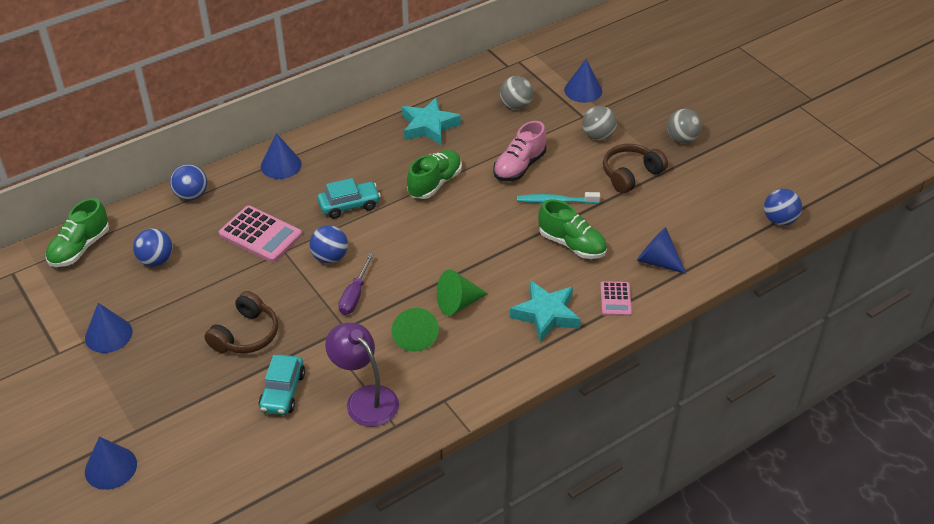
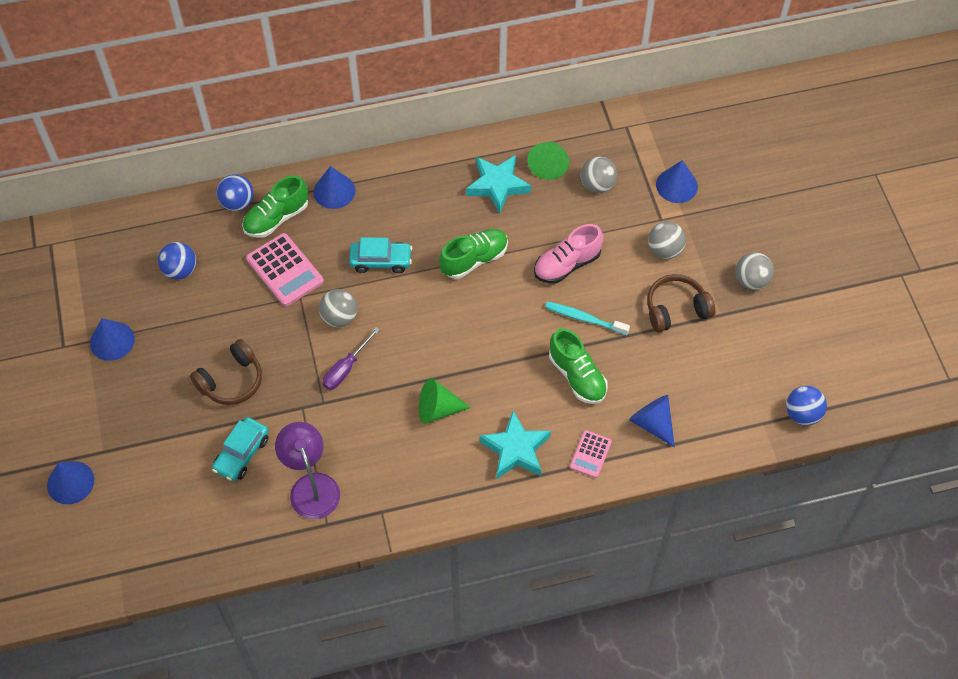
camera: 20 degrees right, 15 degrees up
(80, 248) = (117, 234): green shoe -> green shoe (276, 218)
(330, 257) = (339, 317): blue ball -> grey ball
(414, 336) = (382, 433): green cone -> green cone (548, 165)

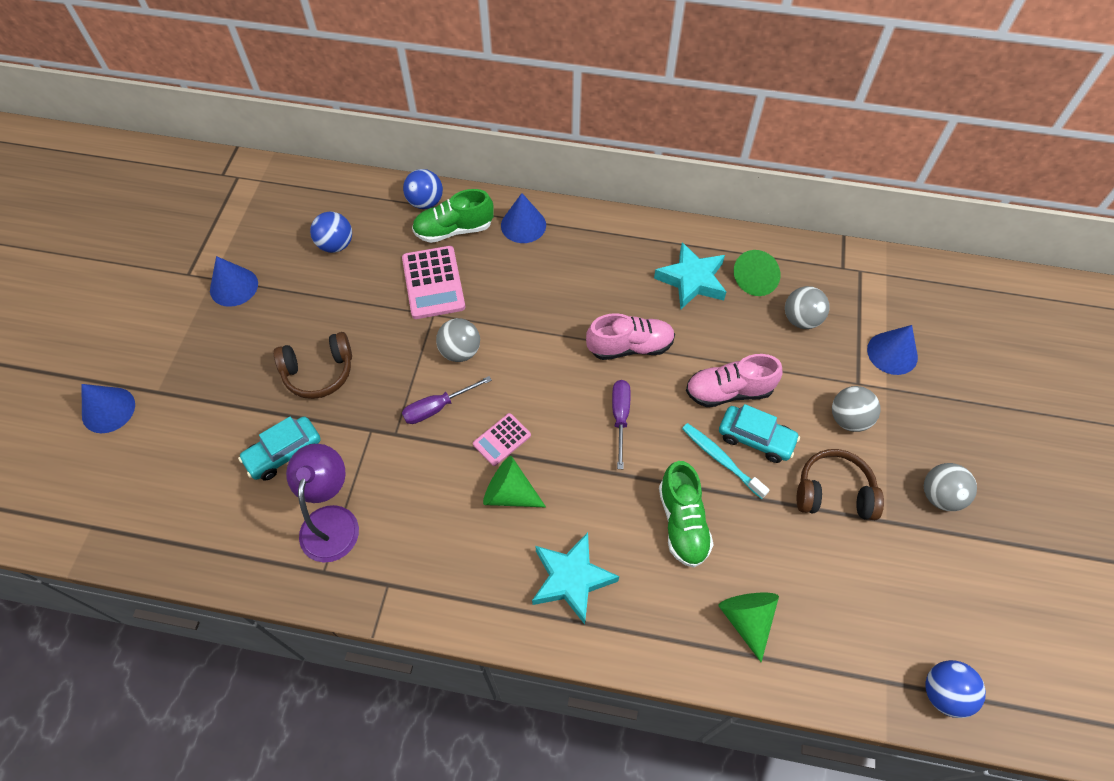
camera: 25 degrees right, 0 degrees up
(381, 261) = (533, 310): turquoise car -> turquoise car (755, 438)
(474, 259) = (630, 347): green shoe -> pink shoe
(493, 318) = (620, 417): none -> purple screwdriver
(590, 454) = (655, 624): pink calculator -> pink calculator (502, 440)
(652, 423) = (747, 619): blue cone -> green cone

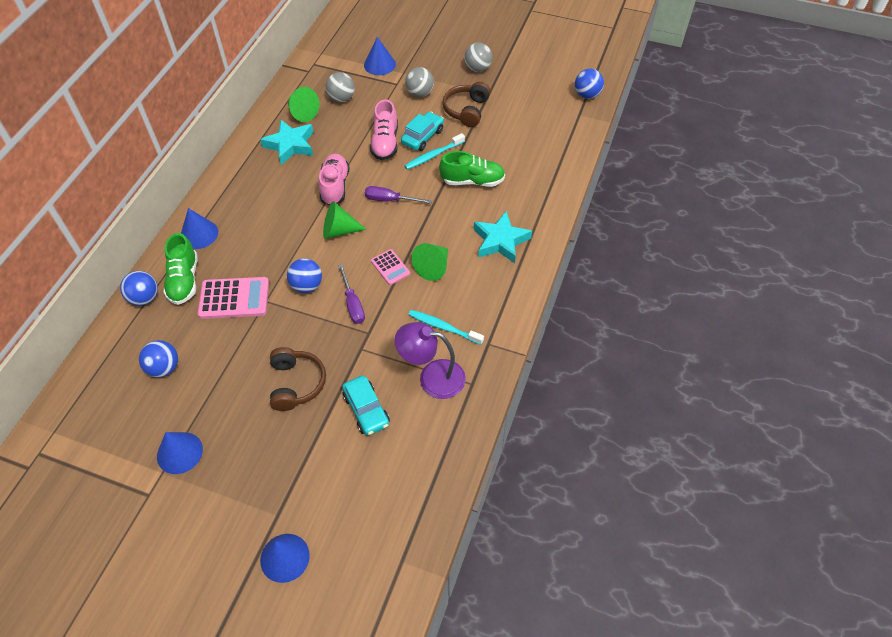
camera: 80 degrees left, 5 degrees down
(409, 522) = (443, 327): none -> turquoise toothbrush
(460, 351) = (307, 286): grey ball -> blue ball
(747, 619) = (538, 163): green cone -> green cone (339, 230)

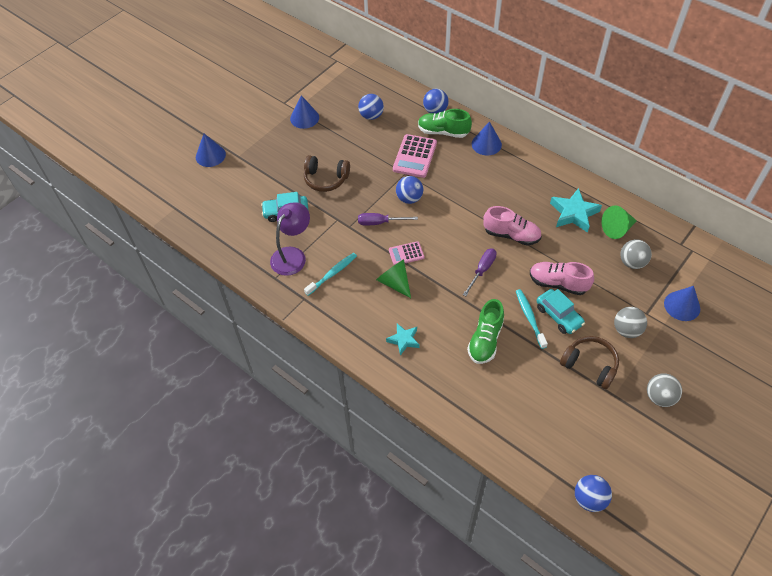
camera: 110 degrees right, 0 degrees up
(339, 230) = (459, 228): green cone -> none
(500, 241) = (403, 340): turquoise star -> turquoise star, size x0.61

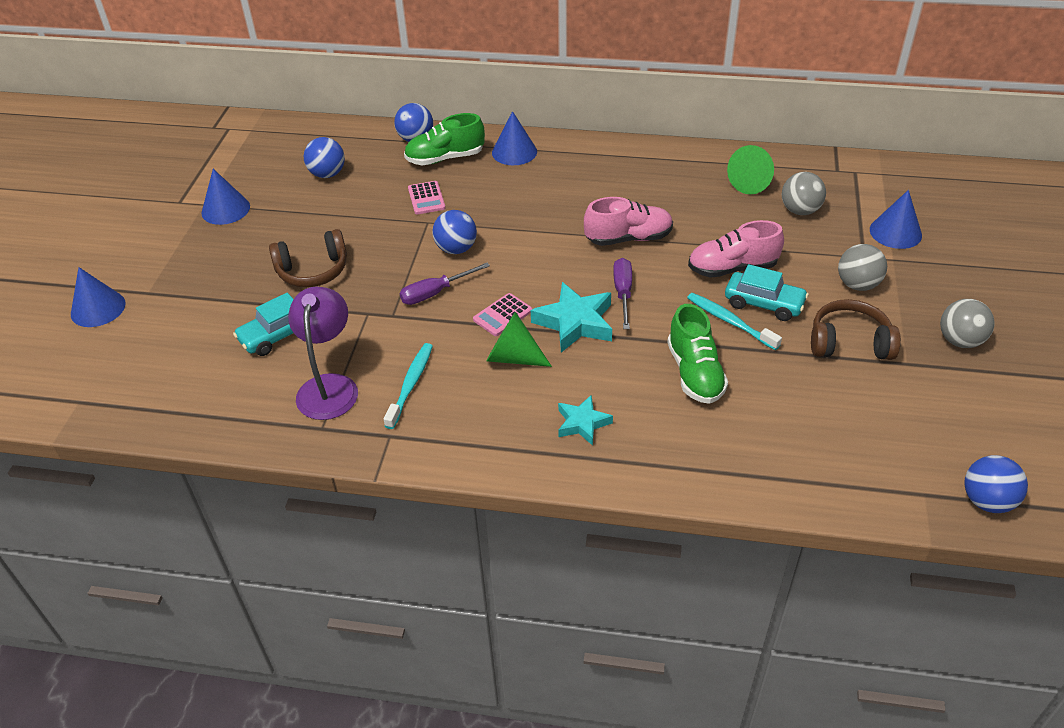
camera: 30 degrees left, 10 degrees down
(415, 156) = (426, 198): pink calculator -> pink calculator, size x0.58
(574, 213) = (686, 186): turquoise star -> turquoise star (575, 322)

